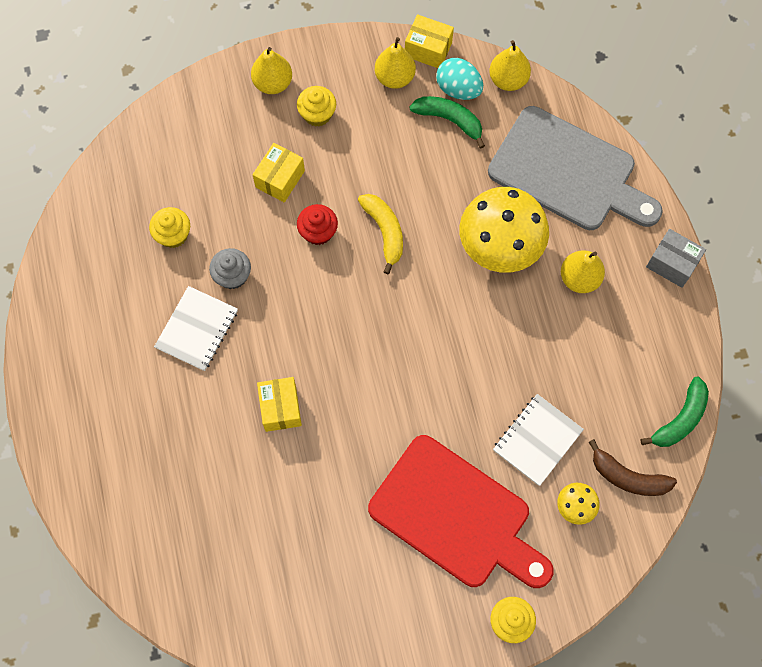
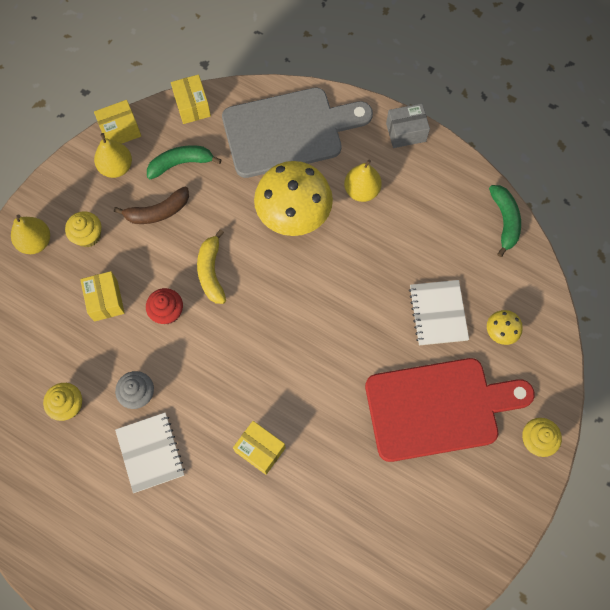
camera: 45 degrees left, 0 degrees up
(385, 232) = (211, 272): yellow banana -> yellow banana turned 120 degrees counterclockwise
(458, 89) = (166, 139): turquoise egg -> none
(508, 80) = (192, 106): yellow pear -> yellow box
(628, 477) = (511, 284): brown banana -> brown banana (157, 212)

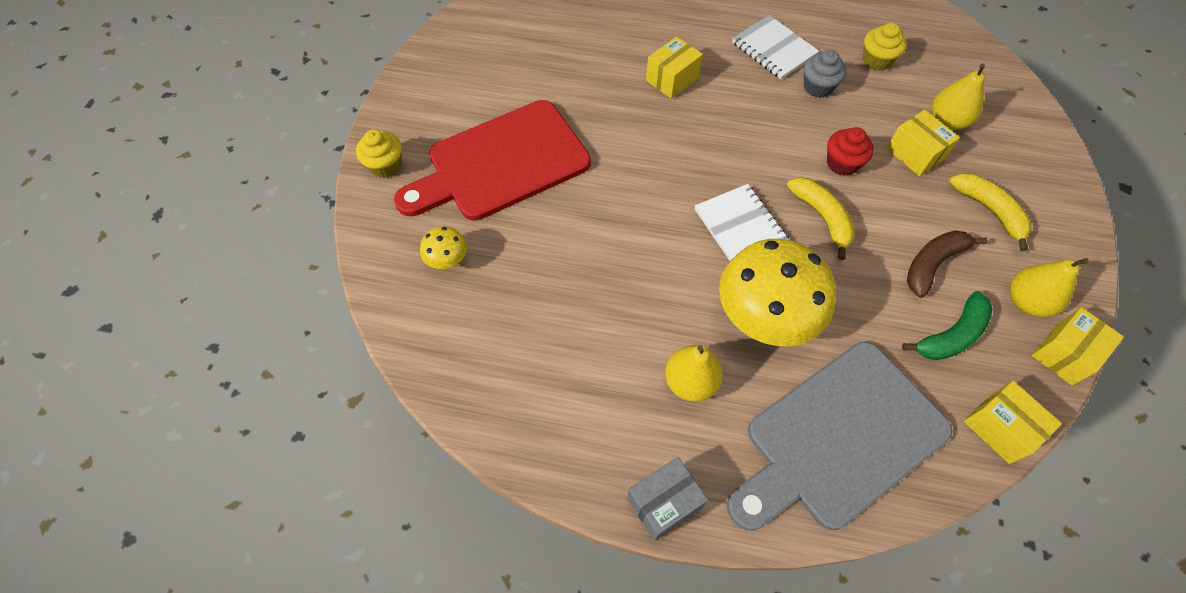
camera: 160 degrees right, 10 degrees down
(35, 242) = (1039, 186): yellow pear -> yellow pear (947, 121)
(88, 236) = (989, 211): yellow cupcake -> yellow banana
(260, 450) = (672, 79): yellow box -> yellow box turned 60 degrees counterclockwise
(438, 313) = (531, 257): white notebook -> white notebook (741, 227)
(504, 221) = (472, 407): green banana -> none

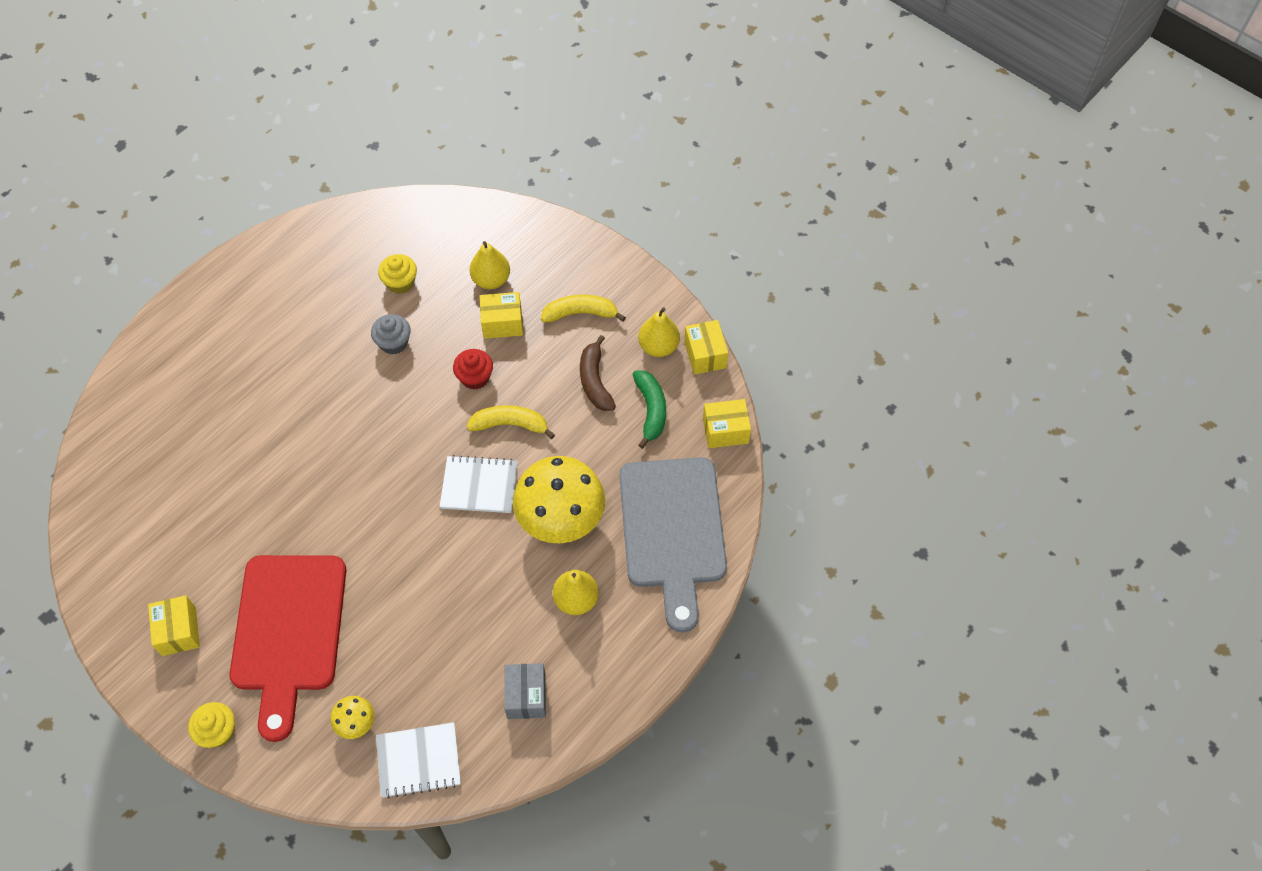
camera: 60 degrees left, 0 degrees up
(664, 503) = (647, 668): grey box -> grey box (526, 696)
(672, 79) = (301, 444): yellow box -> yellow box (179, 631)
(773, 49) = (331, 347): white notebook -> white notebook (419, 761)

